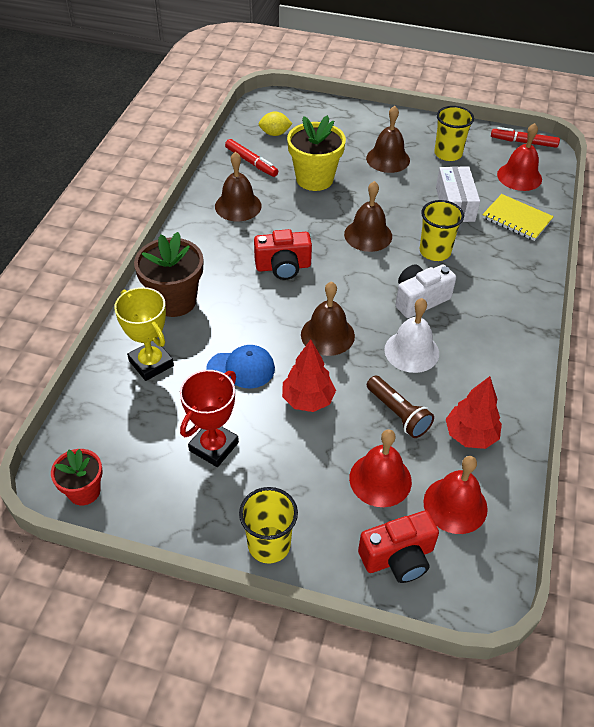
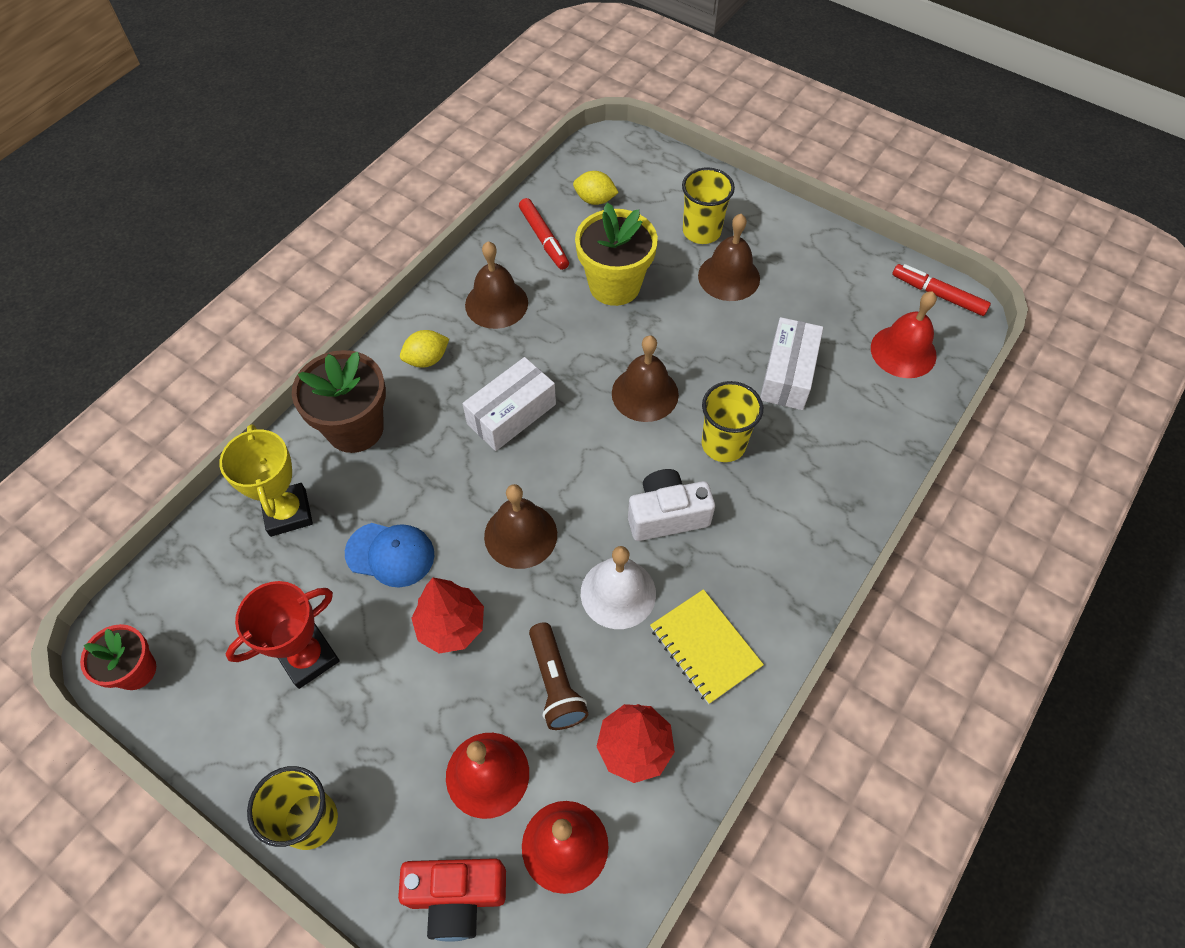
camera: 20 degrees right, 10 degrees up
(205, 249) = (427, 359): none -> yellow lemon
(283, 267) = (511, 414): red camera -> white box
(448, 154) = (817, 288): yellow cup -> yellow cup (701, 231)
(516, 219) = (864, 422): yellow notebook -> yellow notebook (705, 647)

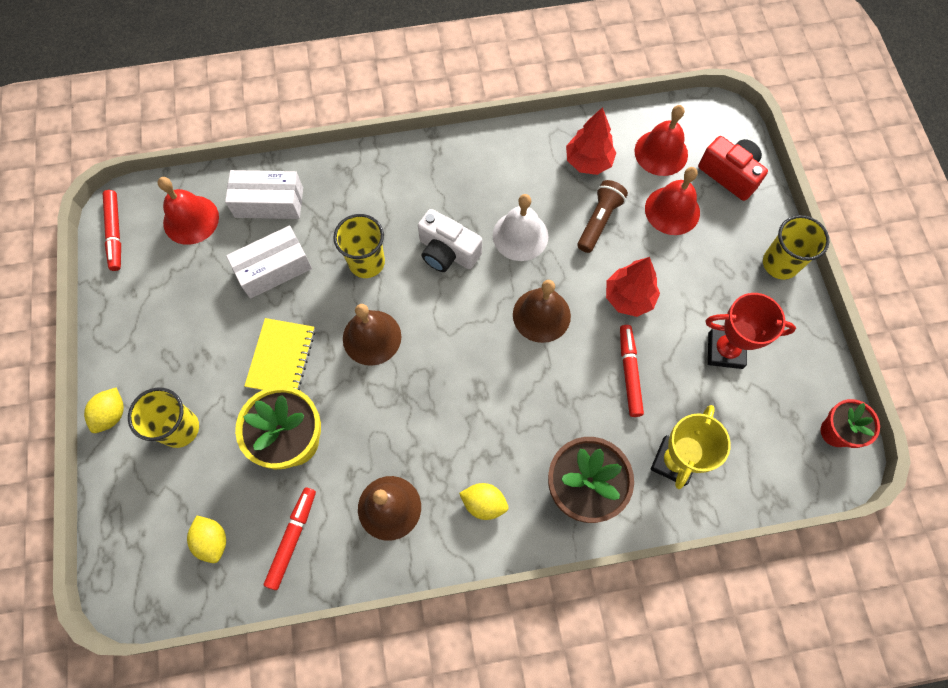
camera: 135 degrees left, 10 degrees up
(390, 554) = (629, 372): blue cap -> red marker
(511, 414) = (469, 402): white box -> white box (269, 202)
(705, 647) = (505, 173): yellow notebook -> yellow notebook (281, 358)
(729, 277) = (214, 371): brown bell -> none
(756, 203) = (112, 414): none -> yellow lemon

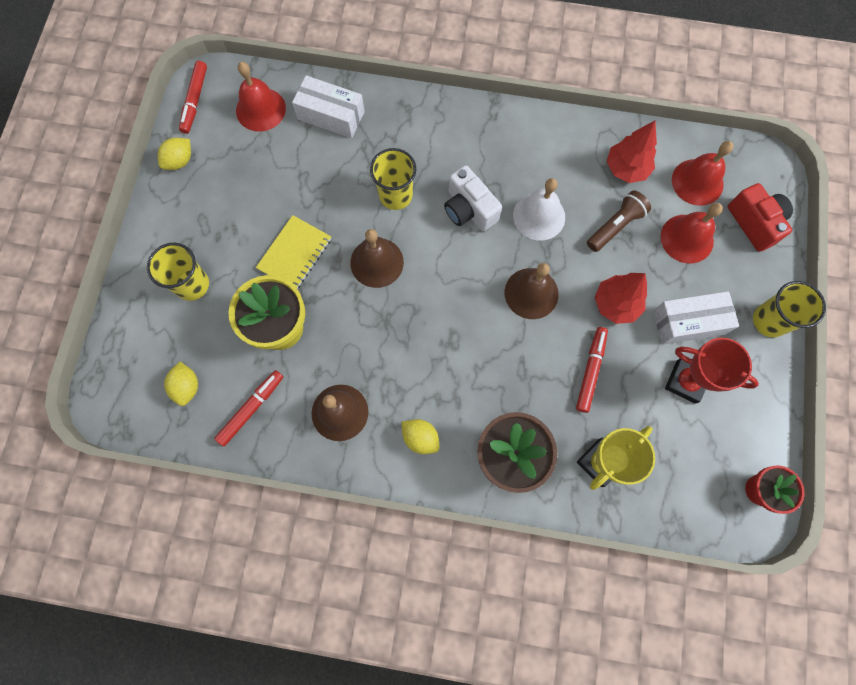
camera: 20 degrees right, 5 degrees up
(112, 414) = (142, 254): yellow lemon -> yellow lemon (180, 161)
(274, 269) = (315, 175): white box -> white box (688, 322)

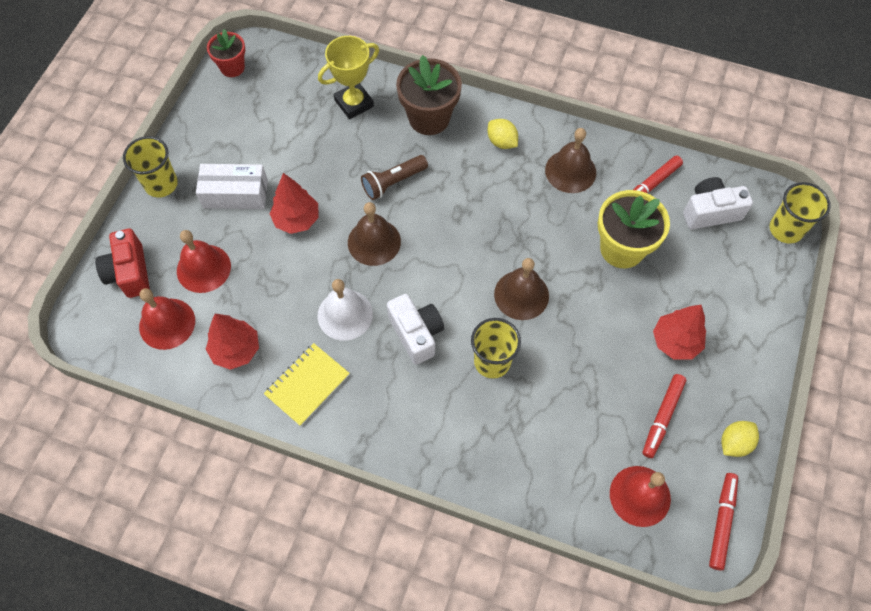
camera: 170 degrees left, 10 degrees down
(187, 387) = (710, 212): yellow lemon -> white camera
(192, 284) = (711, 302): yellow cup -> yellow cup (785, 229)
(228, 240) = (675, 342): none -> red tree
(295, 254) = (605, 316): yellow notebook -> yellow notebook (307, 385)
(331, 115) = (555, 472): white box -> none
(590, 371) = (339, 169): red marker -> red marker (662, 417)
(615, 226) = (270, 292): brown flashlight -> brown flashlight (393, 182)
(686, 382) = (258, 149): red trophy -> none

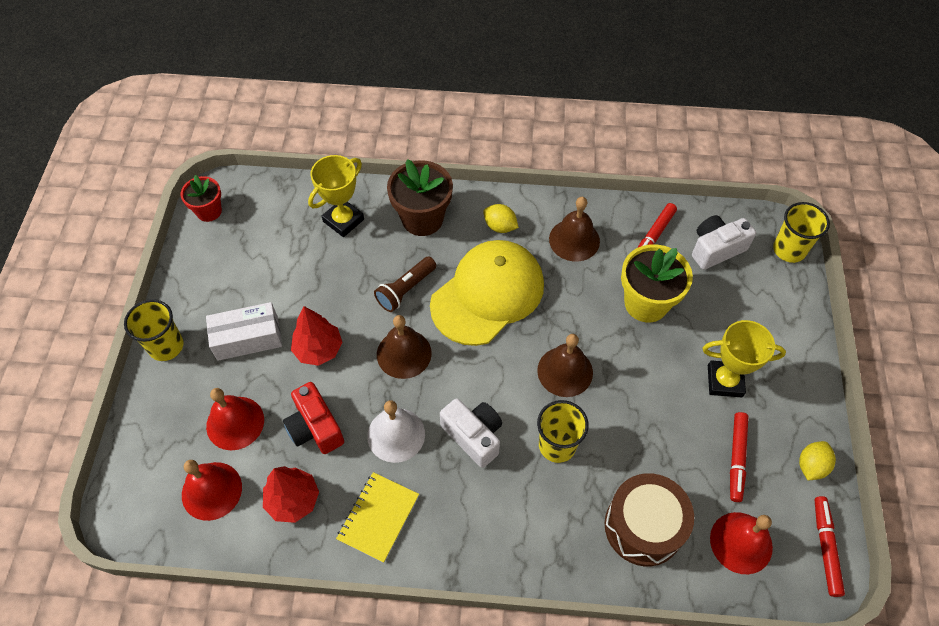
camera: 15 degrees left, 5 degrees down
(129, 272) = (156, 446): red camera -> red camera (315, 428)
(470, 204) = (488, 294): none -> yellow cap
(550, 456) = (643, 526): none -> brown drum
(675, 342) = (724, 381): red tree -> yellow trophy

